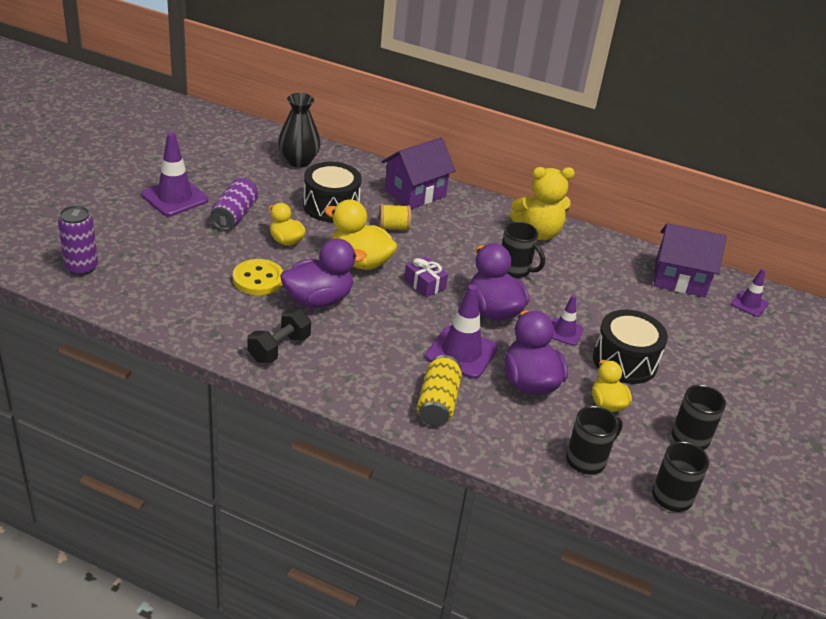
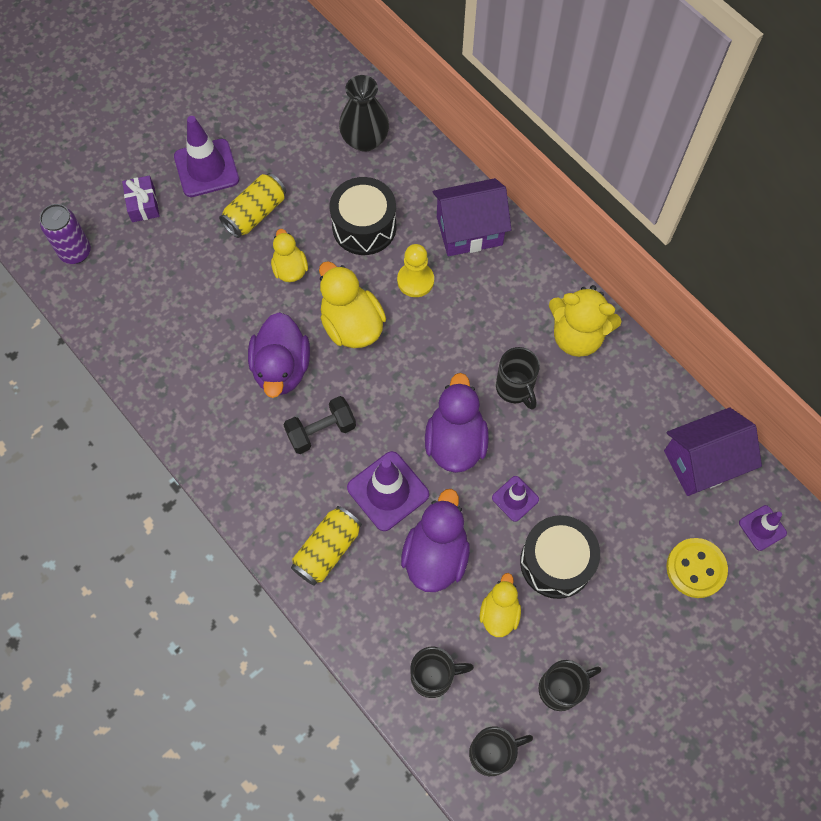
camera: 30 degrees right, 30 degrees up
(234, 215) = (255, 213): purple can -> yellow can
(258, 279) = (235, 319): yellow button -> yellow button (696, 568)
(279, 348) = (211, 425): black dumbbell -> black dumbbell (321, 431)
(318, 299) = (281, 368): purple duck -> purple duck turned 90 degrees clockwise
(393, 227) = (415, 280): yellow spool -> yellow pawn
(424, 284) = (403, 379): purple gift -> purple gift (143, 204)
(680, 279) = (702, 462): purple house -> purple house turned 60 degrees counterclockwise

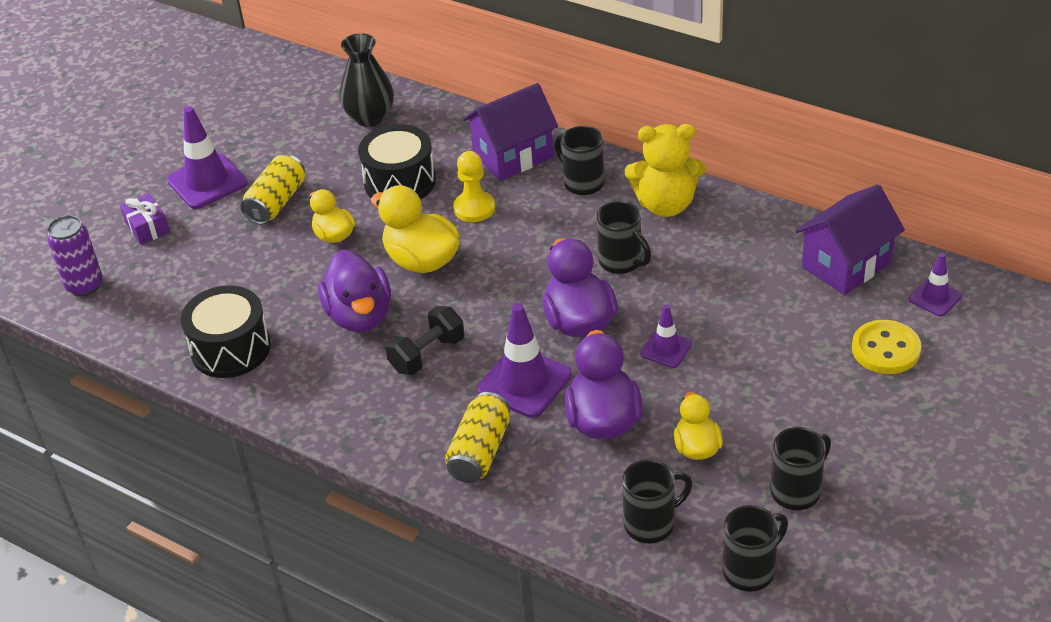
camera: 15 degrees left, 25 degrees down
(516, 284) = (582, 183): none -> black mug
(556, 562) = (736, 388): black drum -> black drum (231, 349)

